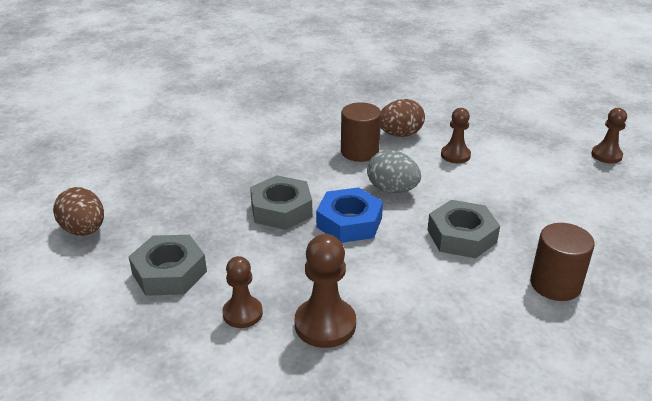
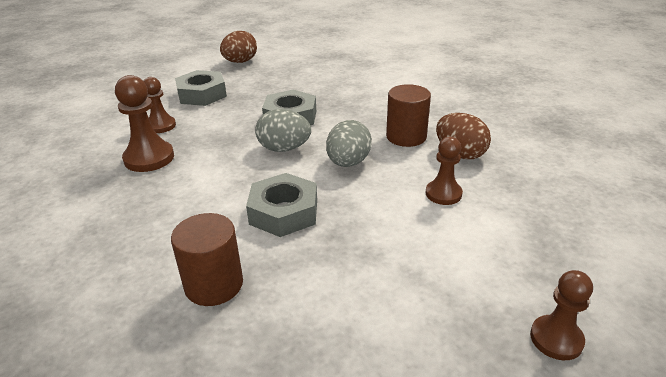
camera: 75 degrees right, 0 degrees up
(349, 222) = (284, 149): blue nut -> grey egg

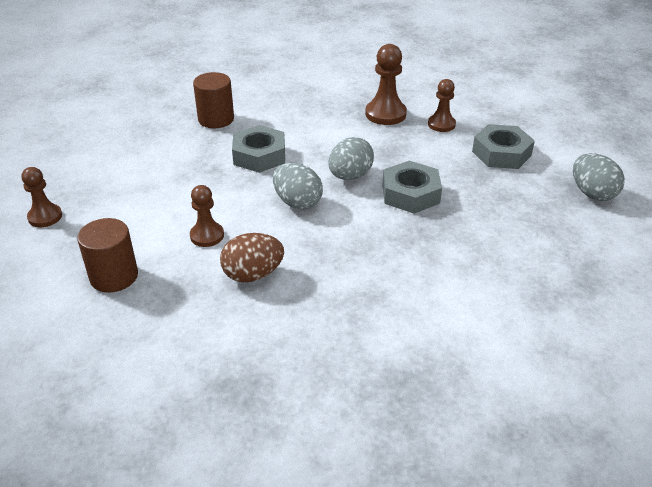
camera: 115 degrees right, 5 degrees up
(240, 62) = (592, 193): brown egg -> grey egg
(406, 137) = (313, 253): brown cylinder -> brown cylinder (114, 276)

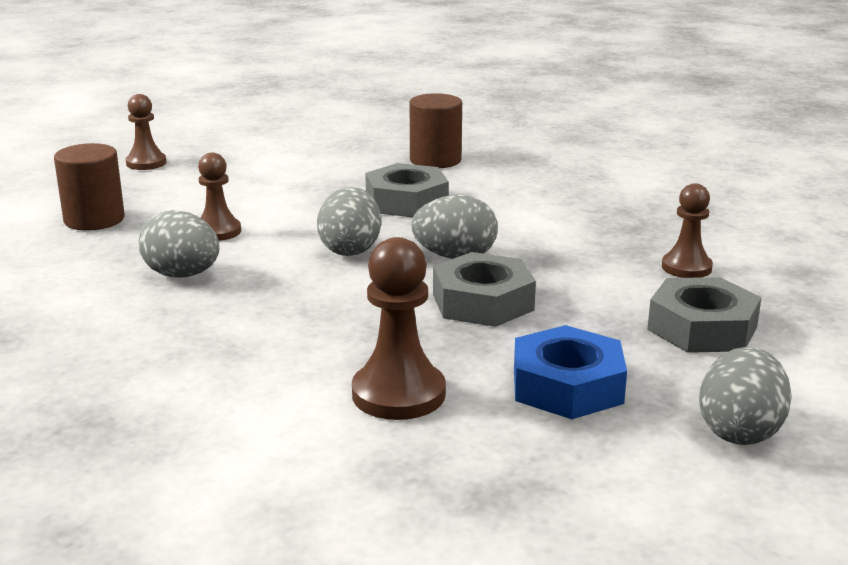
camera: 50 degrees right, 15 degrees down
(253, 274) = (182, 275): brown egg -> grey egg
(385, 114) = (634, 229): brown pawn -> brown pawn (398, 394)
(516, 214) = (567, 386): none -> blue nut

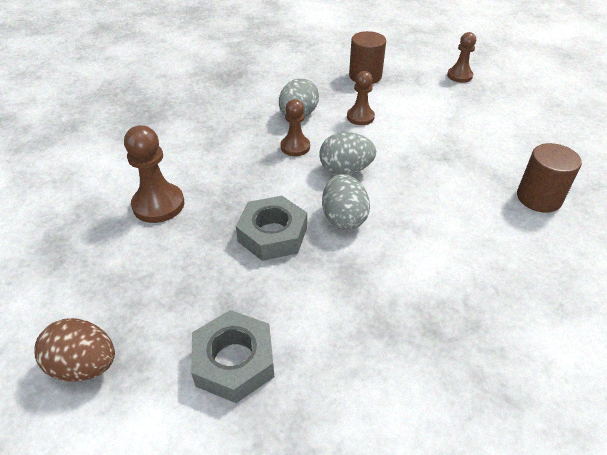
camera: 85 degrees right, 20 degrees up
(406, 201) = (439, 188): grey nut -> none
(567, 386) = (157, 276): blue nut -> none
(686, 267) = (350, 363): brown pawn -> brown pawn (295, 147)
(740, 431) = (84, 366): grey egg -> brown egg

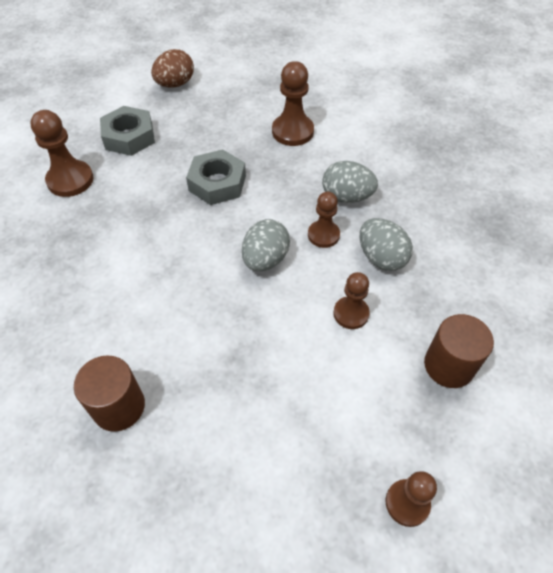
camera: 115 degrees right, 10 degrees up
(343, 218) = (204, 231): grey egg -> grey egg (346, 197)
(353, 384) = (70, 180): none -> brown pawn

